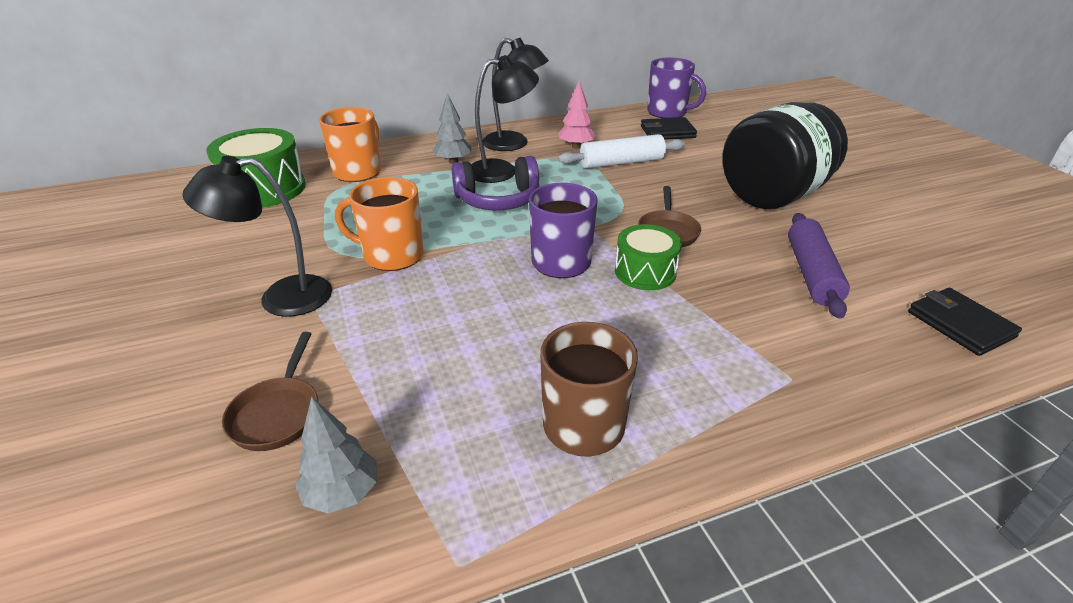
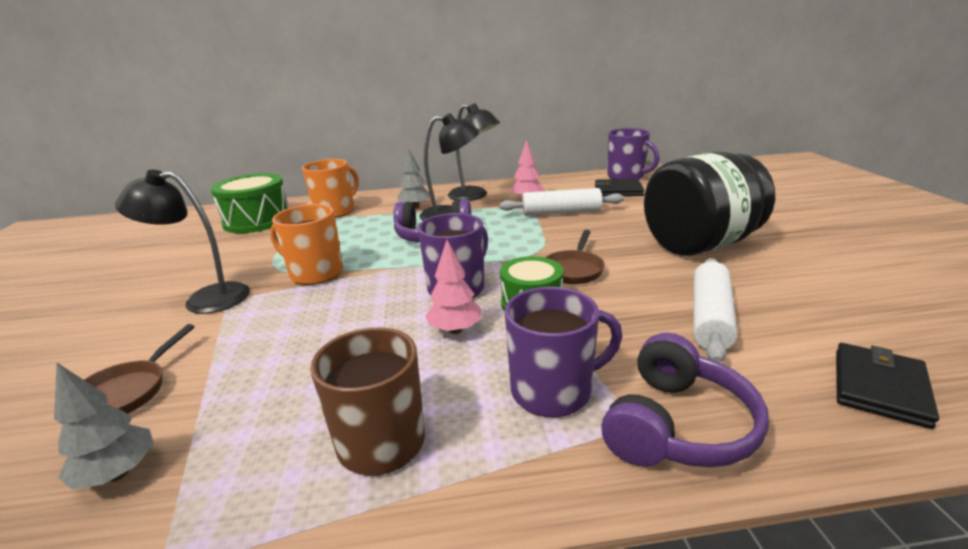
camera: 15 degrees right, 10 degrees down
(586, 308) = (455, 330): none -> pink tree
(710, 358) = (553, 390): none -> purple mug
(811, 273) = (710, 318): purple rolling pin -> white rolling pin
(823, 376) = (677, 425): none -> purple headphones
(960, 324) = (879, 387): black wallet -> black wallet turned 45 degrees clockwise

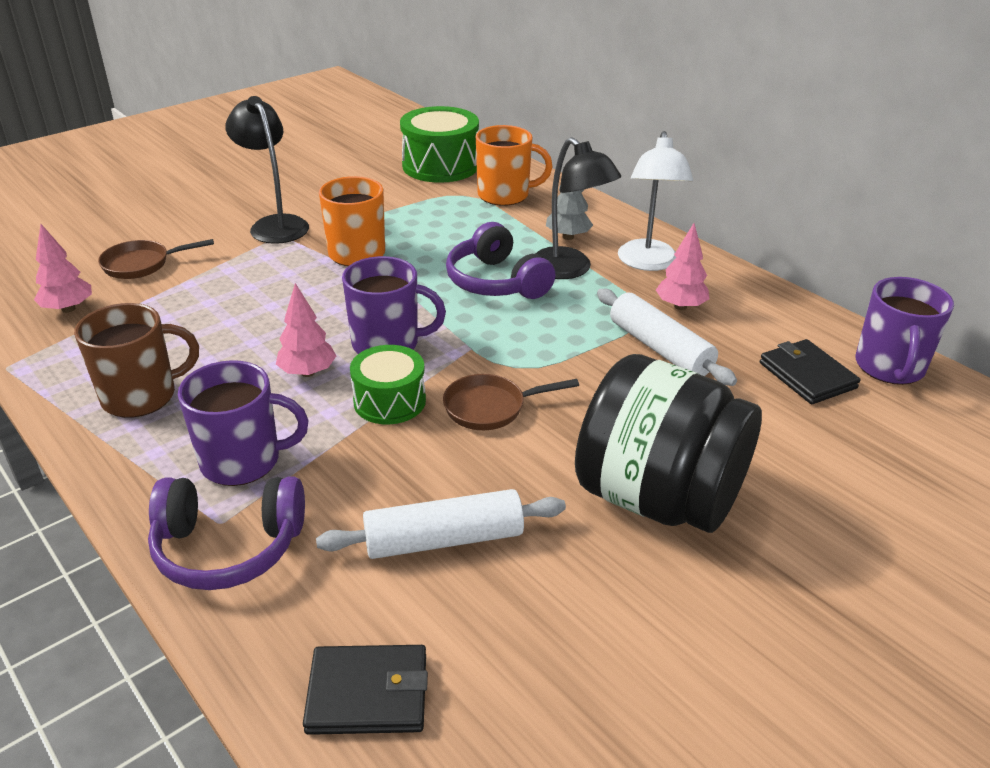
camera: 55 degrees right, 10 degrees up
(118, 473) = (68, 309): grey tree -> pink tree
(474, 196) = (648, 263): black lamp -> white lamp
(553, 390) = (243, 461): purple mug -> purple mug turned 45 degrees counterclockwise

